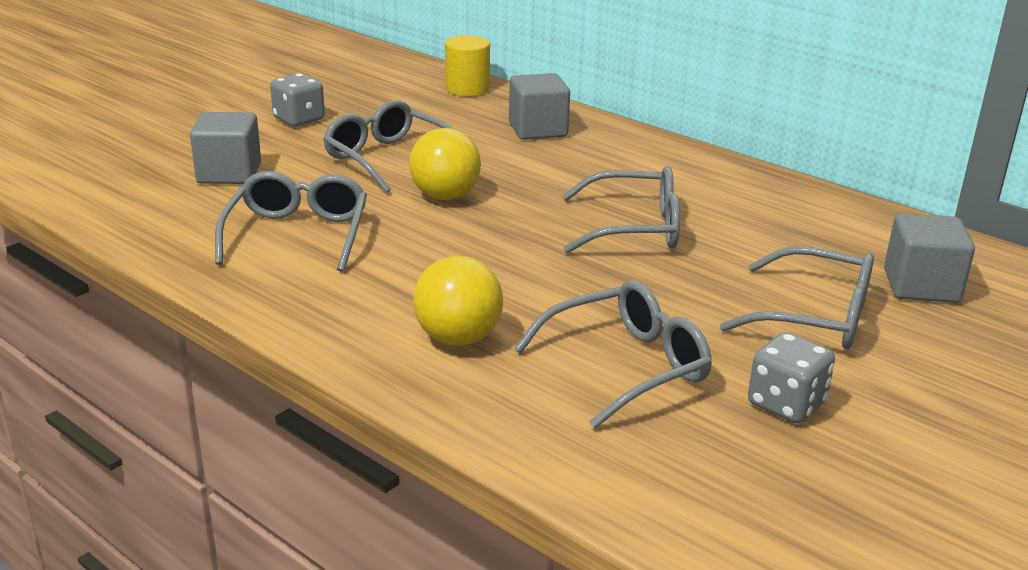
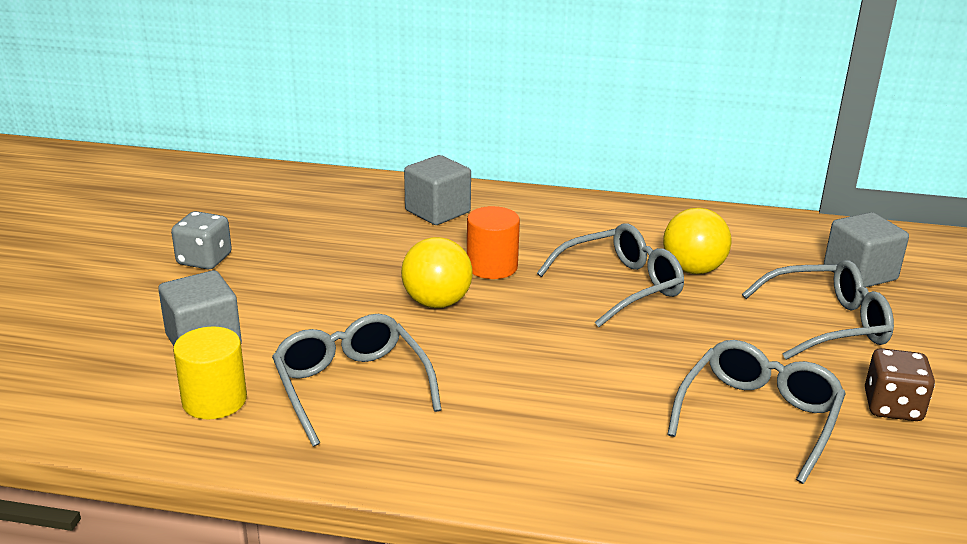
camera: 30 degrees left, 0 degrees up
(389, 159) = (342, 279): grey glasses -> none
(458, 338) = (610, 441): yellow ball -> yellow ball (693, 270)
(467, 89) = (328, 185): yellow cylinder -> yellow cylinder (214, 400)
(530, 182) = (492, 267): none -> orange cylinder
(786, 404) = (892, 407): grey dice -> brown dice

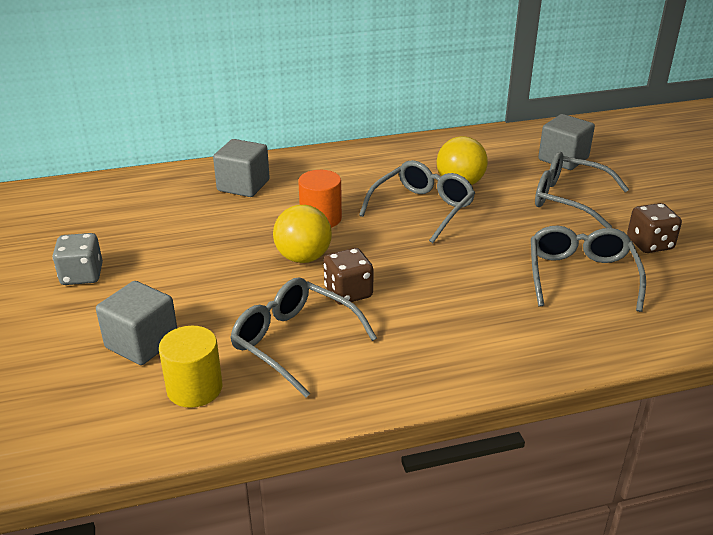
camera: 25 degrees left, 5 degrees up
(454, 353) = (348, 293): none -> brown dice
(825, 324) = (570, 199): grey glasses -> grey glasses turned 120 degrees counterclockwise

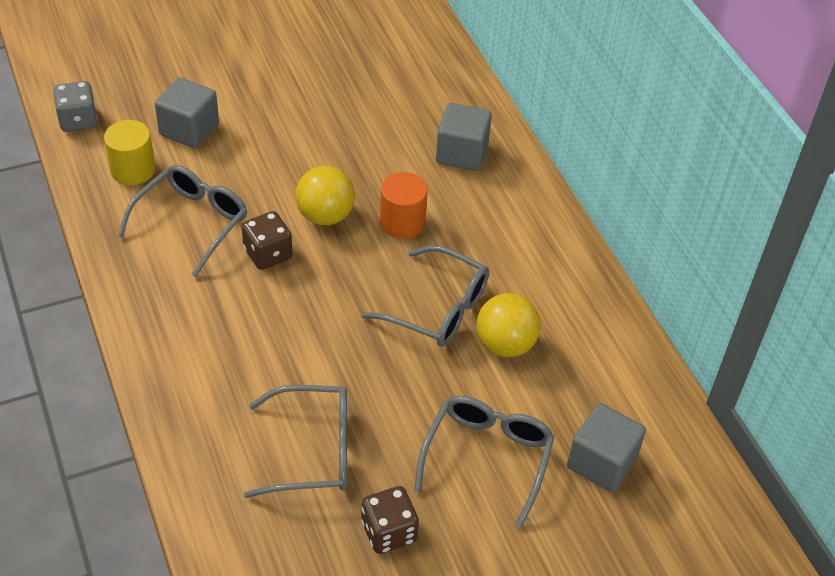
camera: 80 degrees right, 15 degrees up
(82, 275) = (282, 74): grey dice -> grey dice (78, 120)

